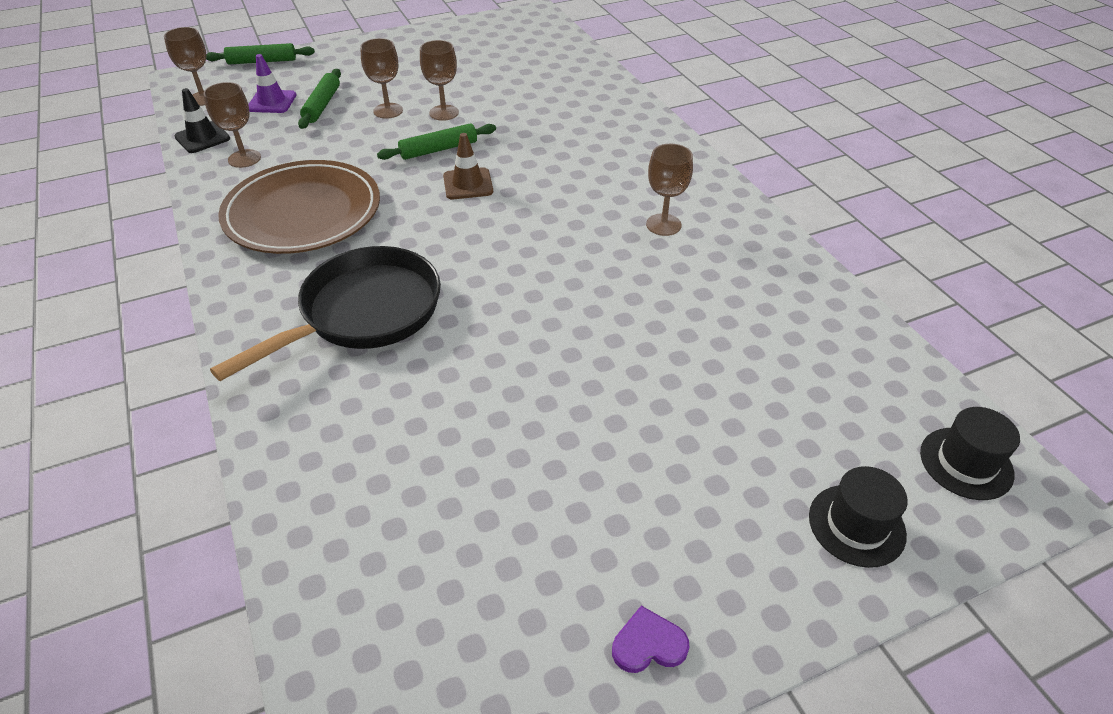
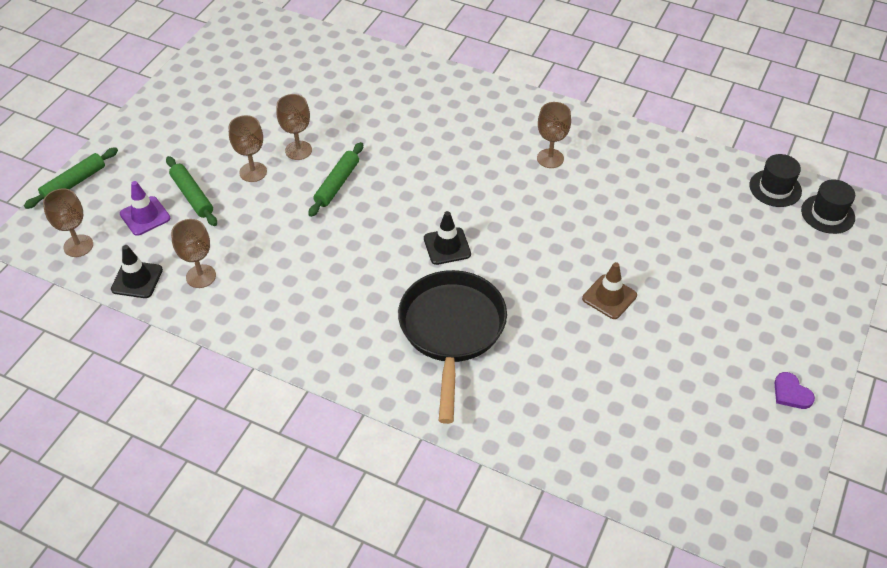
camera: 40 degrees left, 5 degrees up
(303, 213) = (311, 290): brown plate -> none
(461, 243) = (447, 246): none -> black traffic cone
(468, 184) = (394, 200): brown traffic cone -> brown traffic cone (609, 297)
(648, 644) = (791, 393): purple heart -> purple heart turned 75 degrees counterclockwise
(856, 525) = (814, 277): black hat -> black hat (775, 188)

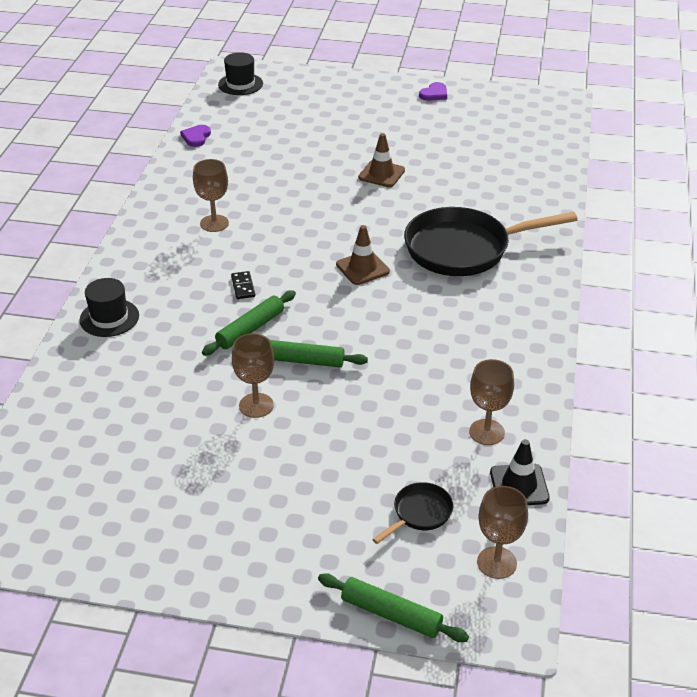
camera: 105 degrees left, 10 degrees down
(145, 216) = (419, 513): purple traffic cone -> black pan
(192, 196) = (368, 479): green rolling pin -> green rolling pin (250, 329)
(253, 172) = (307, 435): brown goblet -> none
(447, 246) = (362, 268): black traffic cone -> brown traffic cone
(448, 164) = (243, 287): none -> black domino
(711, 165) = (196, 137): none -> purple heart
(775, 188) = (217, 107): black hat -> black hat (109, 318)

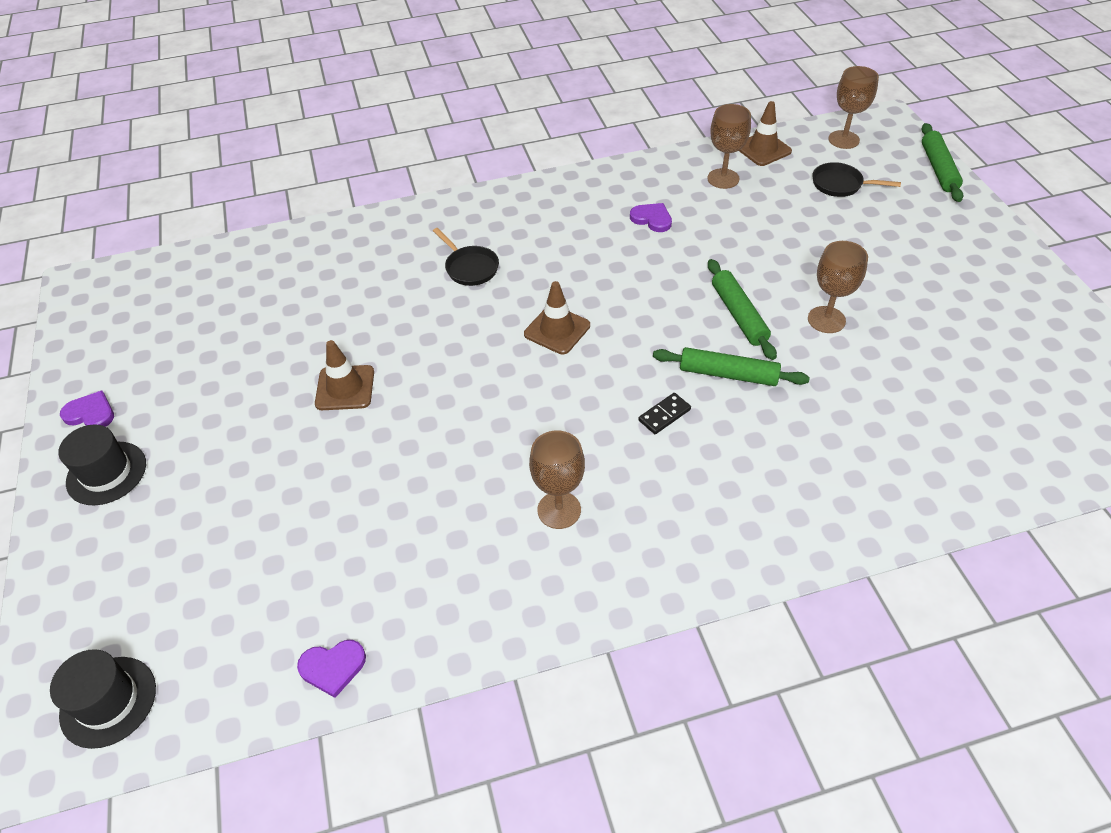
camera: 115 degrees left, 10 degrees up
(109, 318) = (820, 513): black hat -> black hat (106, 473)
(457, 362) = (652, 219): none -> purple heart
(464, 249) = (470, 267): black pan -> black pan, size x0.44
(519, 485) = (763, 149): black traffic cone -> brown traffic cone

